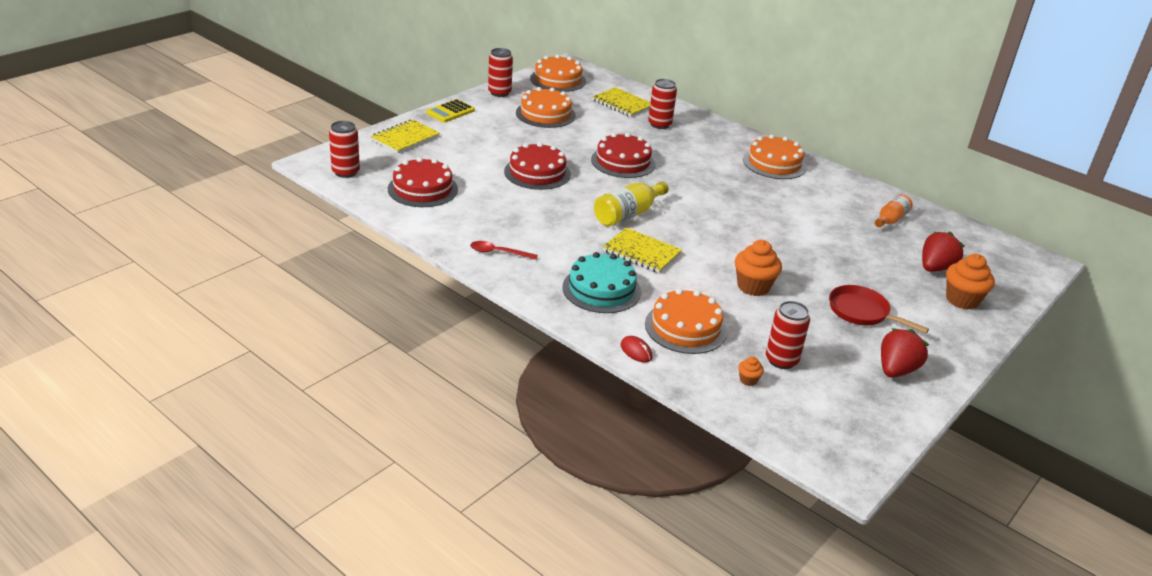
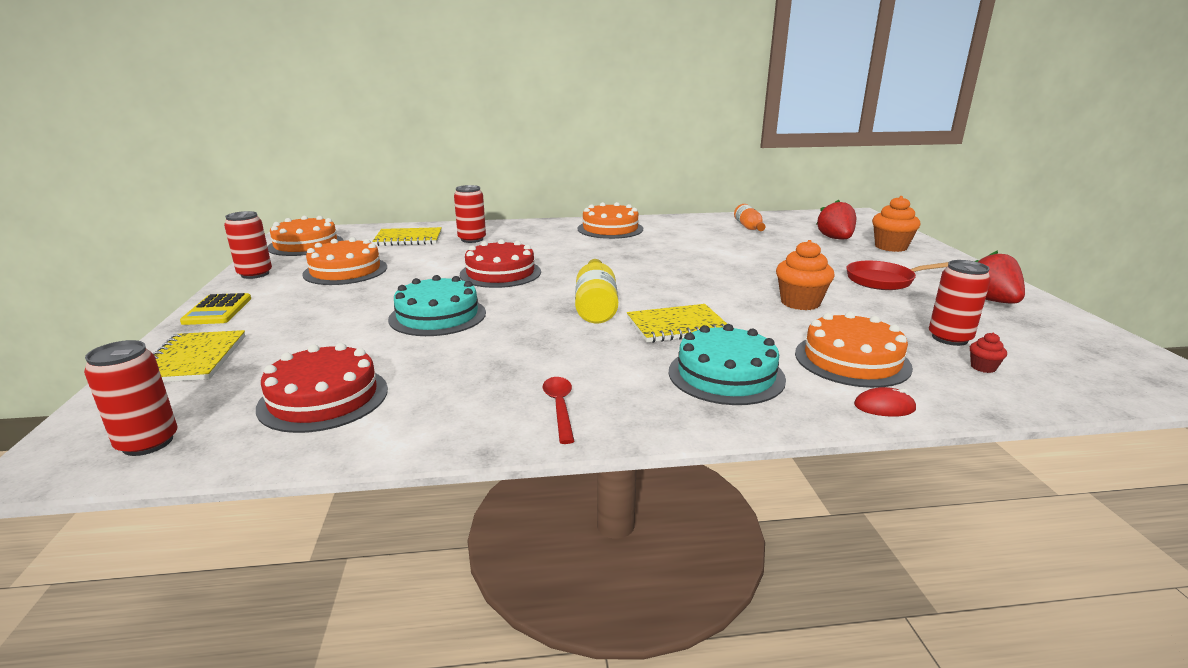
camera: 45 degrees left, 10 degrees down
(498, 253) = (560, 407): red spoon -> red spoon turned 120 degrees clockwise
(537, 173) = (437, 316): red cake -> turquoise cake
(748, 380) = (983, 367): orange cupcake -> red cupcake

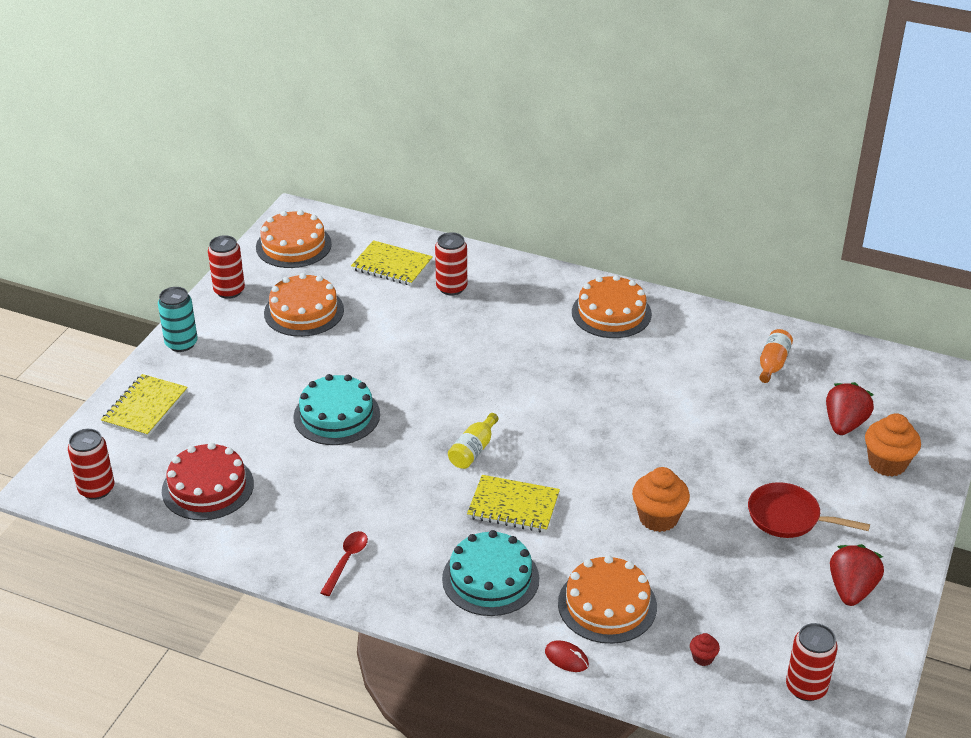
camera: 30 degrees right, 15 degrees up
(217, 310) = (181, 343): yellow calculator -> turquoise can
(500, 273) = (433, 365): red cake -> none
(596, 305) = (473, 450): yellow bottle -> yellow bottle, size x0.66
(949, 338) = (727, 617): red can -> red can (806, 688)

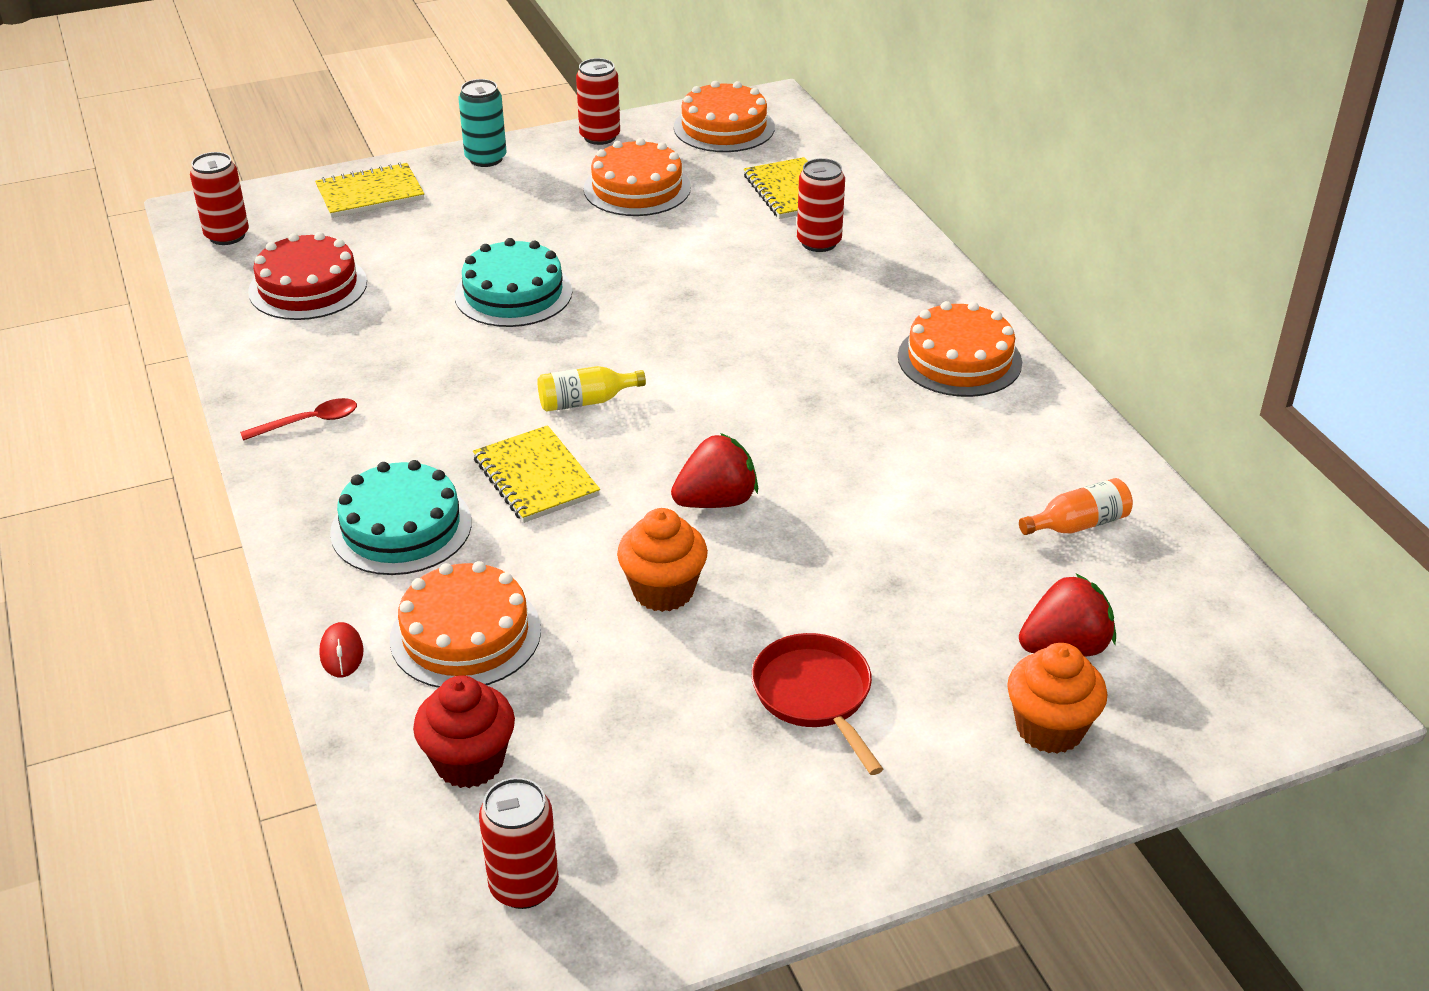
camera: 45 degrees right, 0 degrees up
(703, 658) = (469, 762): red cupcake -> red cupcake, size x2.10
(851, 589) = (758, 829): red strawberry -> red strawberry (716, 501)

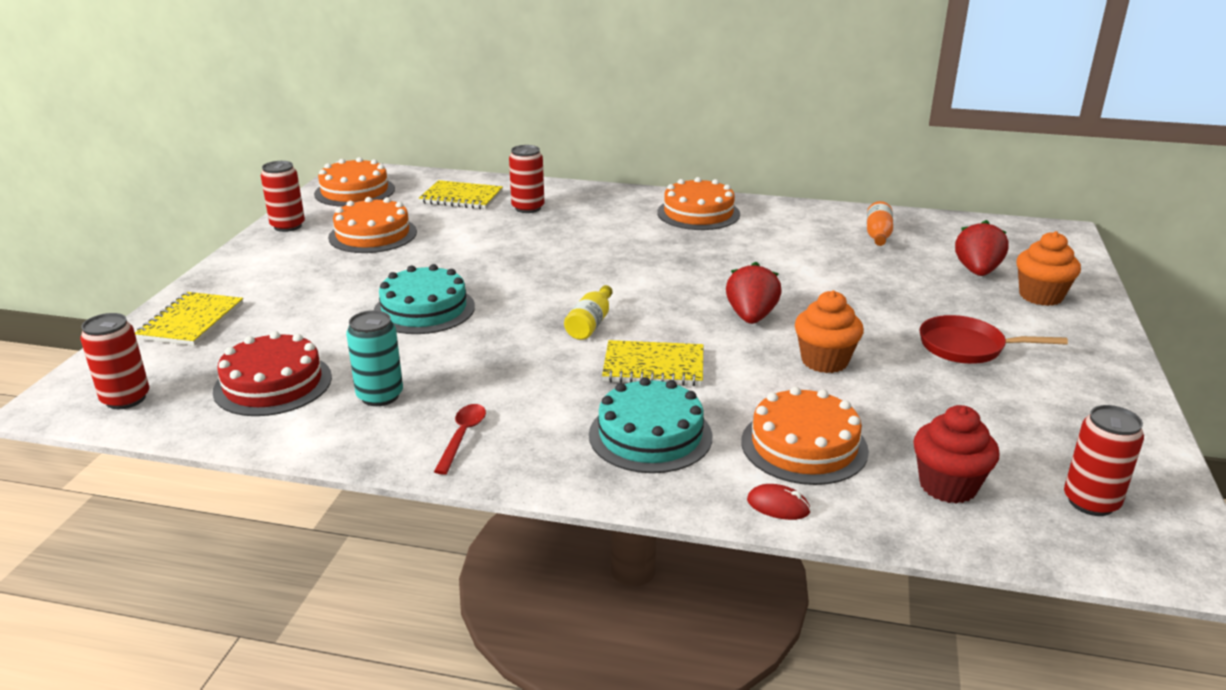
camera: 55 degrees left, 10 degrees down
(486, 158) = (235, 268): turquoise can -> turquoise can (380, 396)

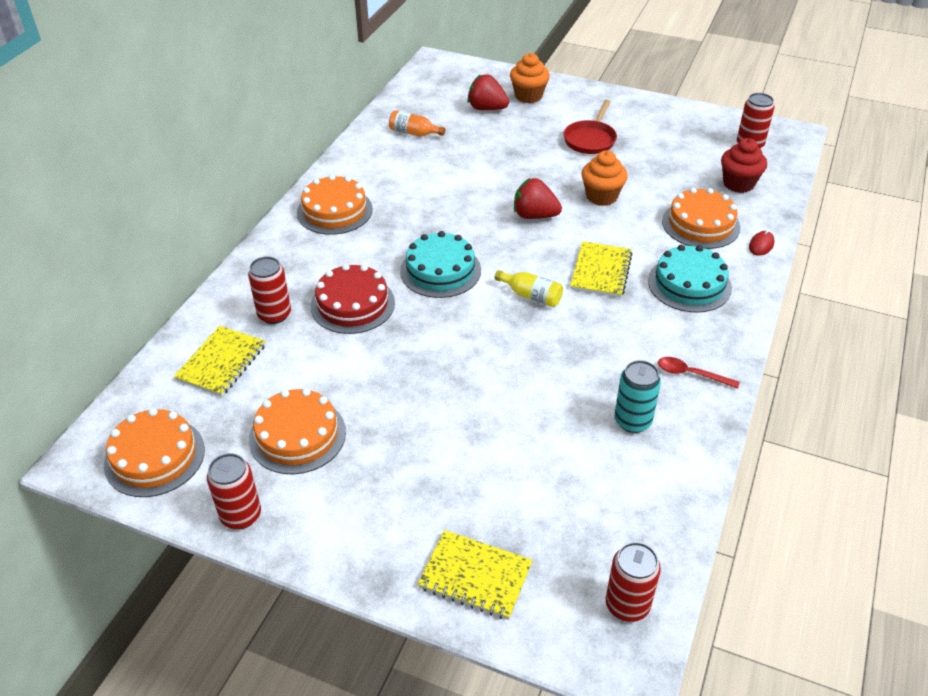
camera: 80 degrees left, 15 degrees up
(273, 384) = (608, 493): red cake -> red cake (352, 304)
(424, 309) = (485, 394): turquoise cake -> turquoise cake (440, 270)

